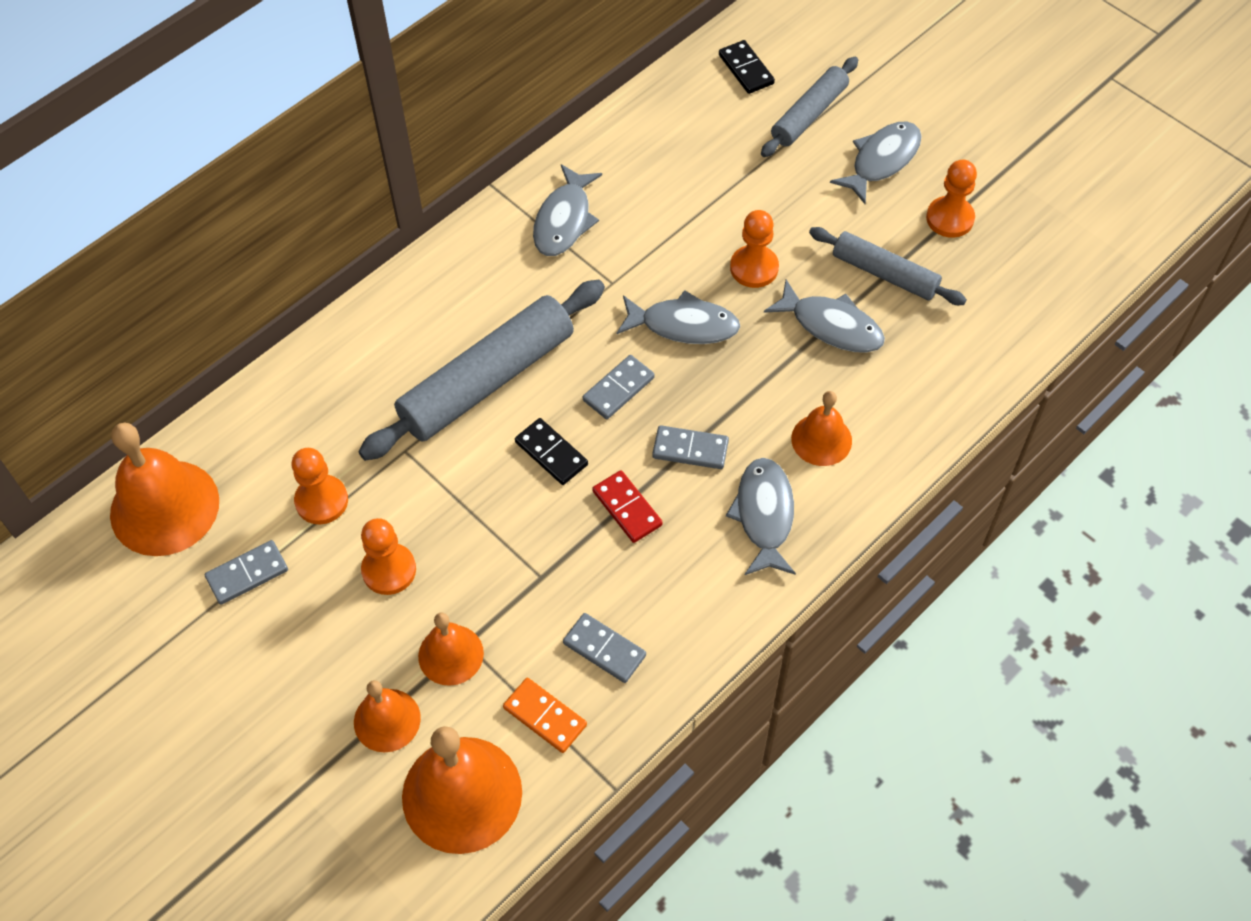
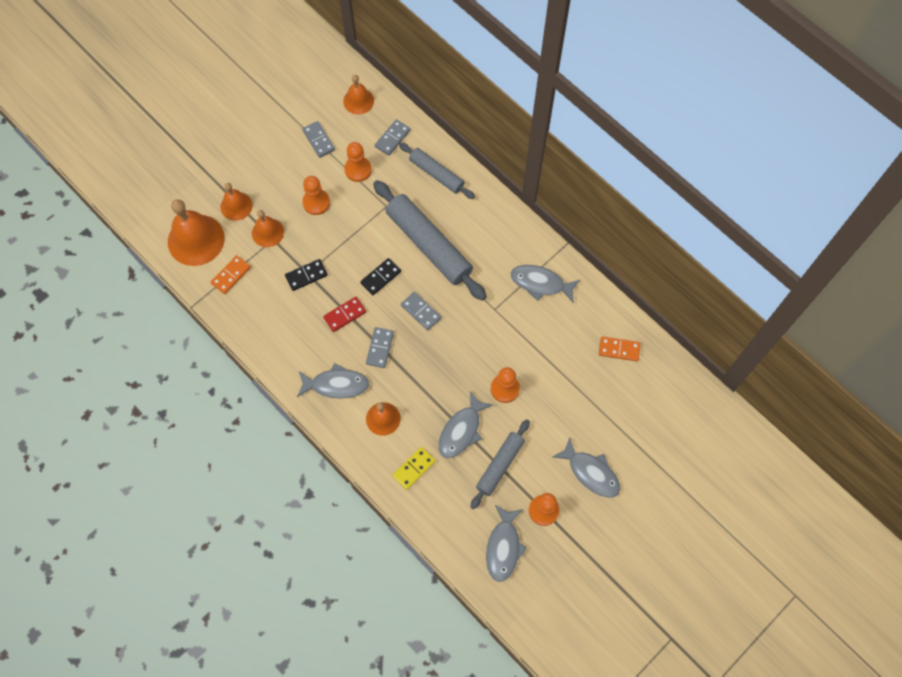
camera: 90 degrees right, 10 degrees up
(164, 507) = (358, 101): orange bell -> orange bell, size x0.57
(604, 649) = (264, 303): grey domino -> grey domino (392, 138)
(678, 123) = (619, 349): none -> orange domino
(683, 325) = (463, 347): grey fish -> grey fish (503, 547)
(746, 69) = (667, 392): black domino -> black domino (306, 275)
(809, 114) = (629, 430): grey rolling pin -> grey rolling pin (436, 174)
(905, 391) = (414, 468): none -> yellow domino

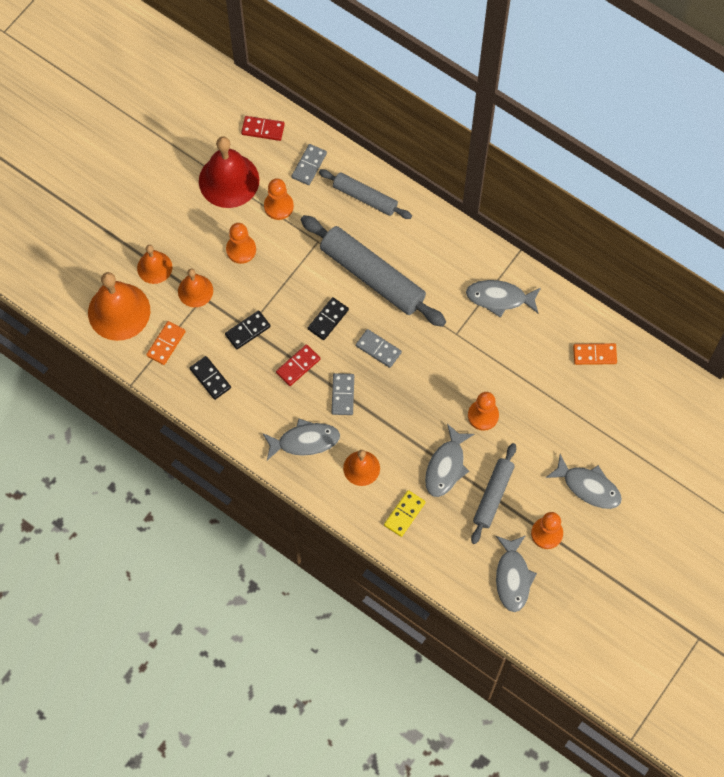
camera: 10 degrees left, 0 degrees up
(263, 313) = (210, 378): none -> black domino
(319, 140) = (229, 180): grey domino -> red bell
(358, 101) = (263, 129): orange bell -> red domino

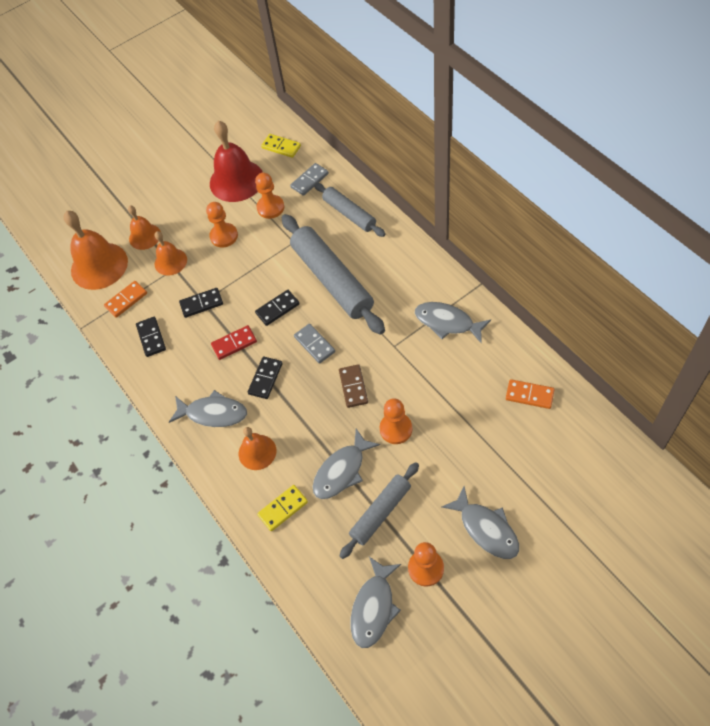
camera: 25 degrees right, 10 degrees down
(263, 129) = (281, 147): red domino -> yellow domino
(342, 395) = (265, 378): grey domino -> black domino
(430, 384) = (353, 387): none -> brown domino

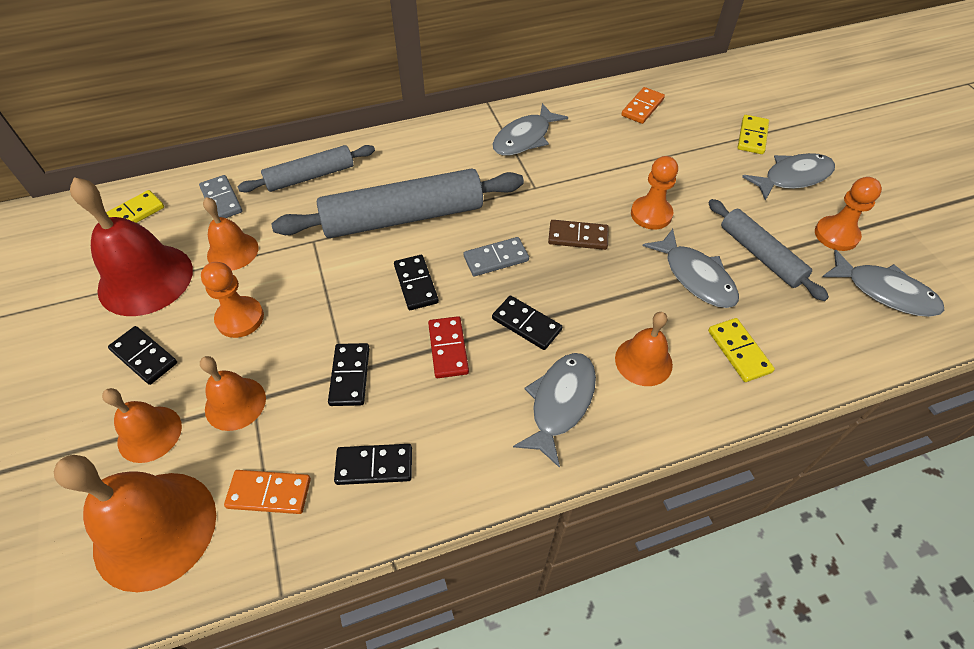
camera: 80 degrees left, 5 degrees down
(126, 300) = (269, 493): orange domino -> orange domino turned 60 degrees counterclockwise
(187, 209) = (144, 356): none -> black domino
(270, 207) = (232, 251): orange pawn -> orange bell
(529, 489) = (752, 136): none -> yellow domino

